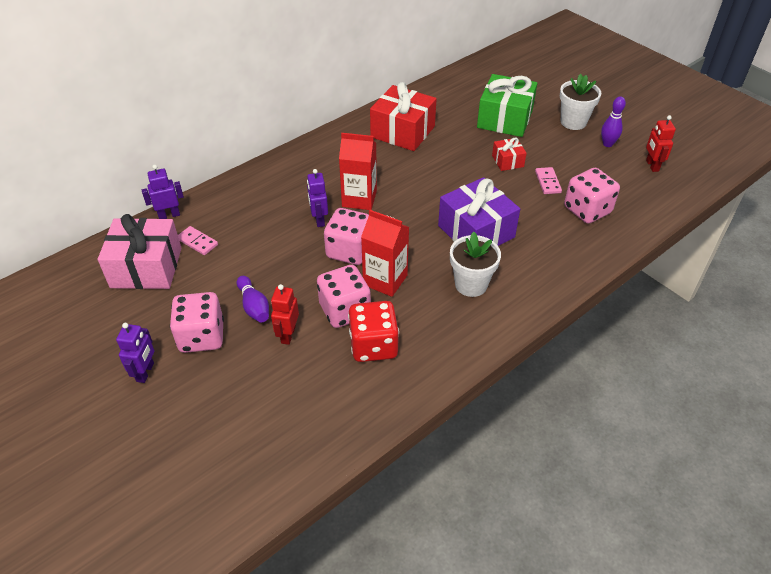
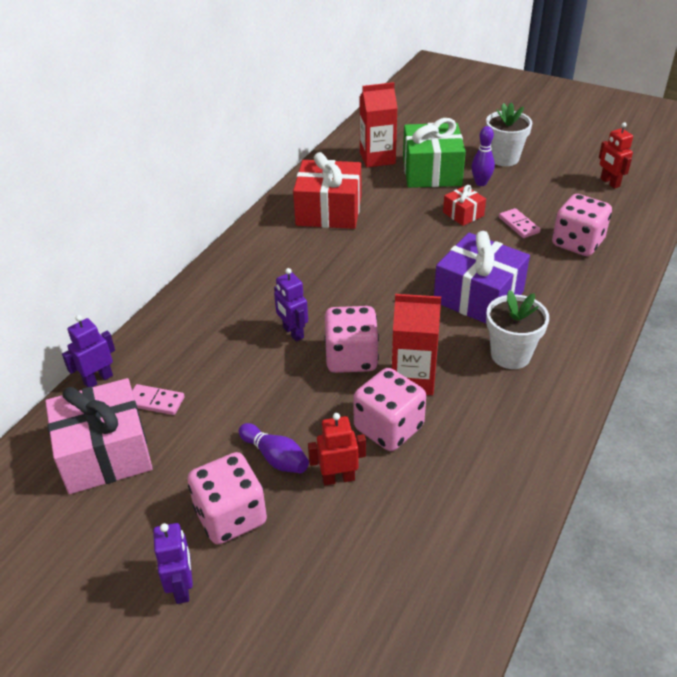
camera: 20 degrees left, 5 degrees down
(288, 335) = (338, 478): red robot -> red robot turned 90 degrees clockwise
(359, 199) = (325, 296): red carton -> red carton (377, 158)
(373, 345) = (447, 458): red dice -> none
(607, 144) = (552, 172): purple bowling pin -> purple bowling pin (481, 183)

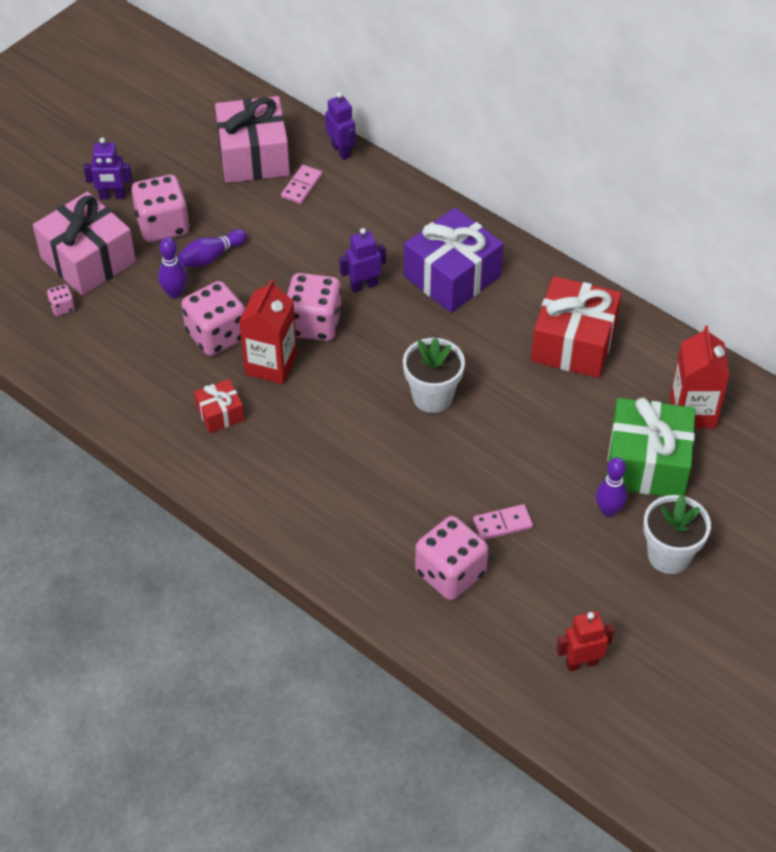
camera: 100 degrees right, 10 degrees up
(303, 584) = (88, 260): none -> pink gift
(338, 478) = (175, 293): red robot -> purple bowling pin
(390, 590) = (62, 307): none -> pink dice
(463, 214) = (539, 473): red gift -> red gift (220, 414)
(478, 296) = (376, 446): purple gift -> purple gift (452, 276)
(510, 355) = (278, 449): white flower pot -> white flower pot (432, 397)

